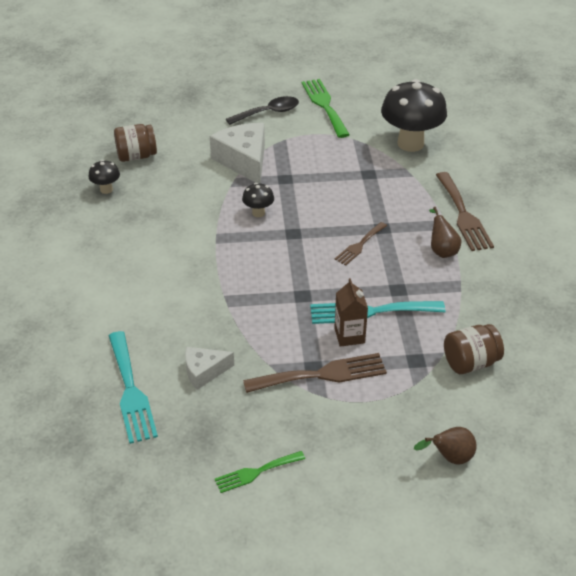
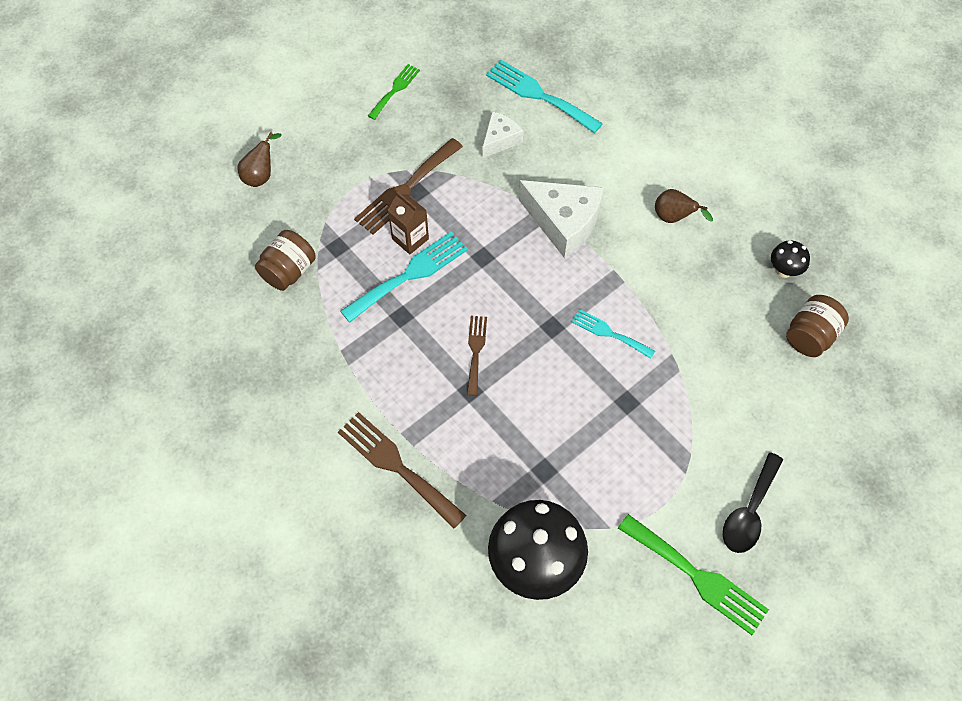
camera: 145 degrees right, 20 degrees up
(244, 161) = (695, 403): white cheese -> white cheese (563, 222)
(258, 213) = (609, 333): black mushroom -> turquoise fork
(442, 250) = (389, 395): brown pear -> brown pear (674, 218)

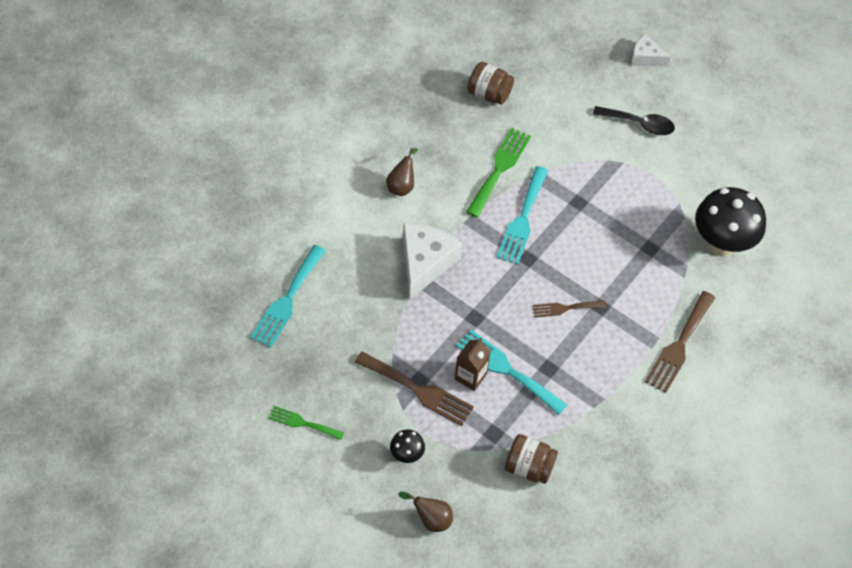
camera: 105 degrees left, 5 degrees down
(500, 140) = (346, 324): white cheese -> white cheese (645, 57)
(609, 333) = (522, 219): turquoise fork -> turquoise fork, size x1.68
(697, 576) = (695, 150): green fork -> green fork (499, 169)
(784, 271) = (435, 111): black mushroom -> black mushroom (407, 455)

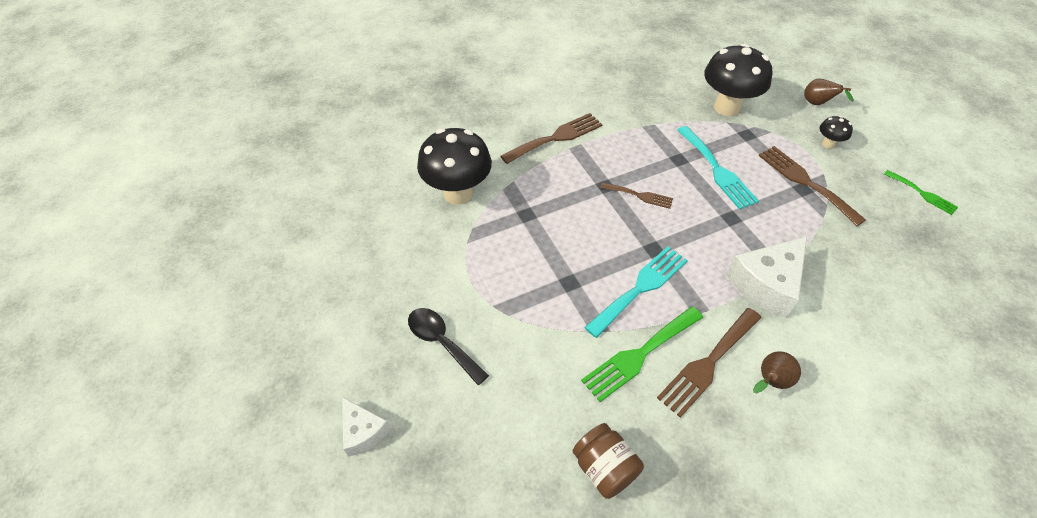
camera: 150 degrees left, 5 degrees down
(287, 300) = (934, 302): turquoise fork -> none
(449, 181) = (708, 363): none -> brown fork
(470, 376) = (753, 176): brown carton -> none
(529, 467) = (726, 107): brown jar -> black mushroom

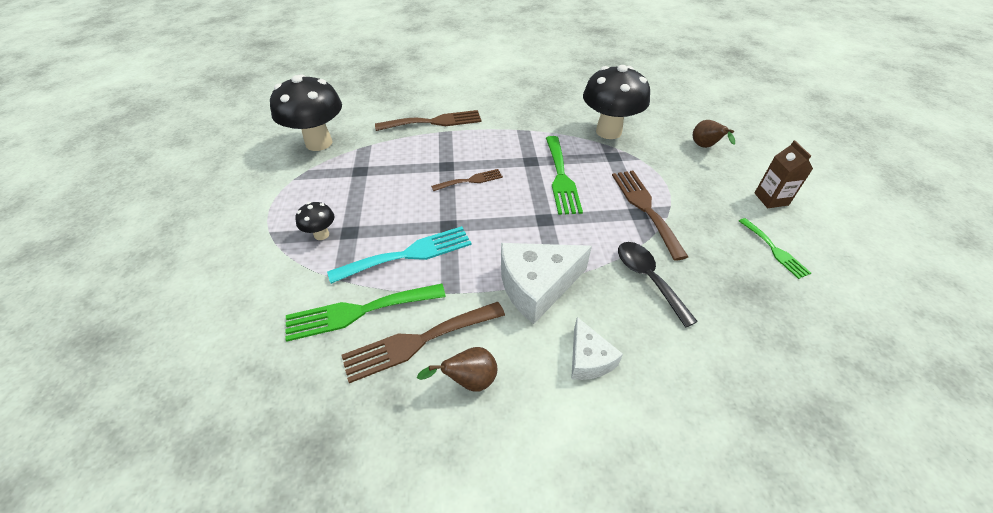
camera: 20 degrees right, 5 degrees down
(363, 431) = (76, 297): white cheese -> white cheese (588, 359)
(442, 342) = (202, 248): black spoon -> black spoon (648, 279)
(604, 468) = (236, 405): brown jar -> none
(639, 195) = (470, 180): brown fork -> brown fork turned 60 degrees counterclockwise
(717, 170) = (561, 177): turquoise fork -> green fork
(828, 144) = (693, 182): black mushroom -> black mushroom (321, 234)
(896, 145) = (771, 199): none -> brown carton

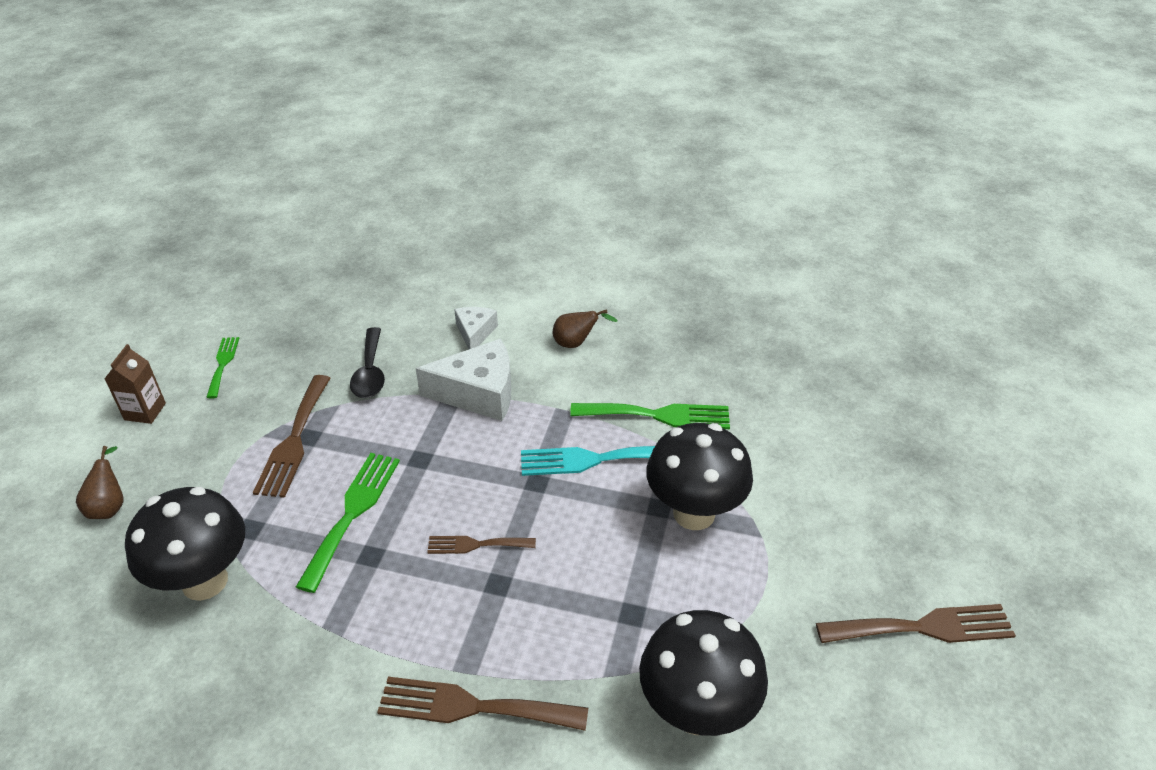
camera: 160 degrees left, 5 degrees down
(321, 234) = (694, 513): black mushroom -> black mushroom, size x2.19
(418, 341) = (608, 378): brown fork -> brown fork (923, 627)

